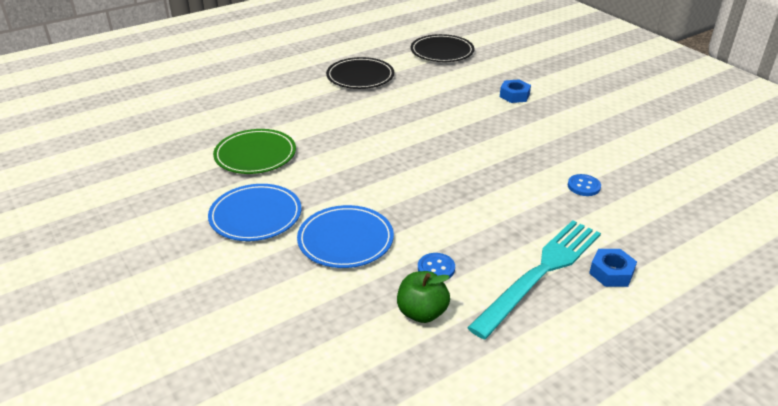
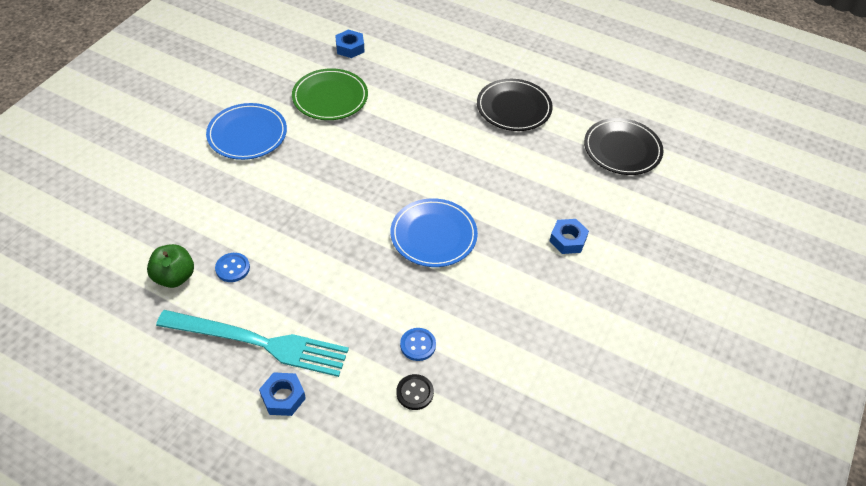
camera: 60 degrees right, 15 degrees up
(199, 127) = (350, 48): none -> blue nut
(345, 240) = (243, 198): blue plate -> blue plate (433, 235)
(631, 200) = (415, 393): none -> black button

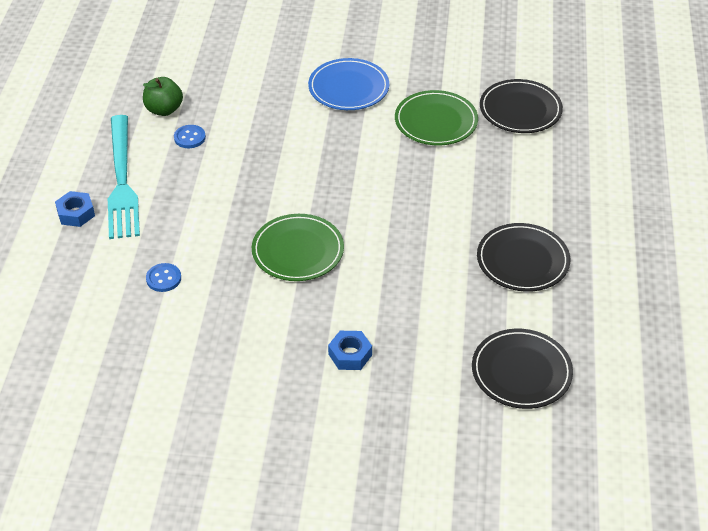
camera: 70 degrees right, 5 degrees down
(350, 48) = (520, 110): blue nut -> black plate
(415, 393) = (113, 292): black button -> none
(433, 235) = (298, 251): blue plate -> green plate

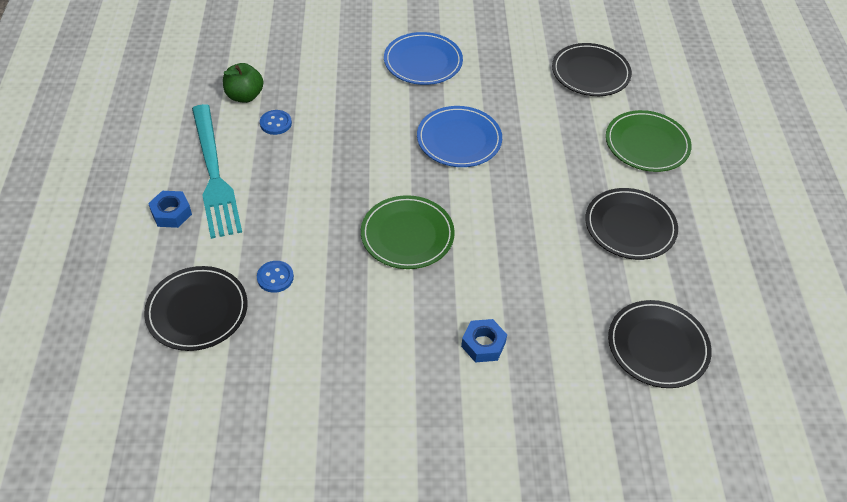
camera: 10 degrees left, 5 degrees up
(86, 301) = (197, 311): none -> black plate
(368, 166) = (459, 140): none -> blue plate
(436, 121) = (514, 90): green plate -> green plate (647, 144)

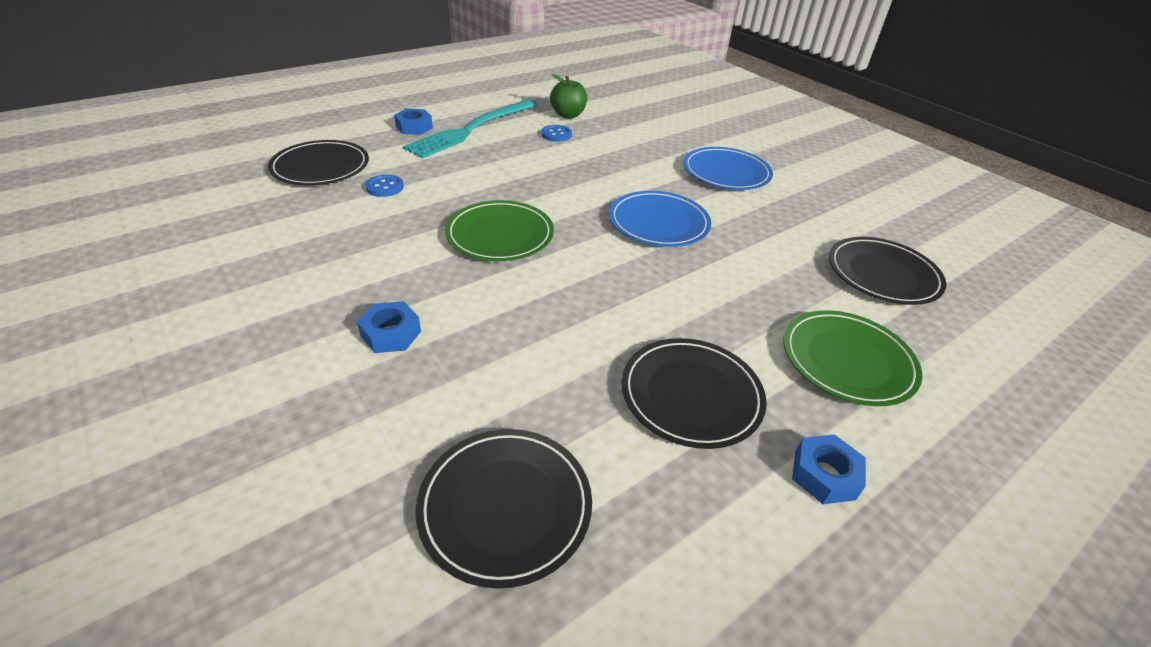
camera: 55 degrees right, 10 degrees down
(711, 210) = (824, 475): none -> blue nut

